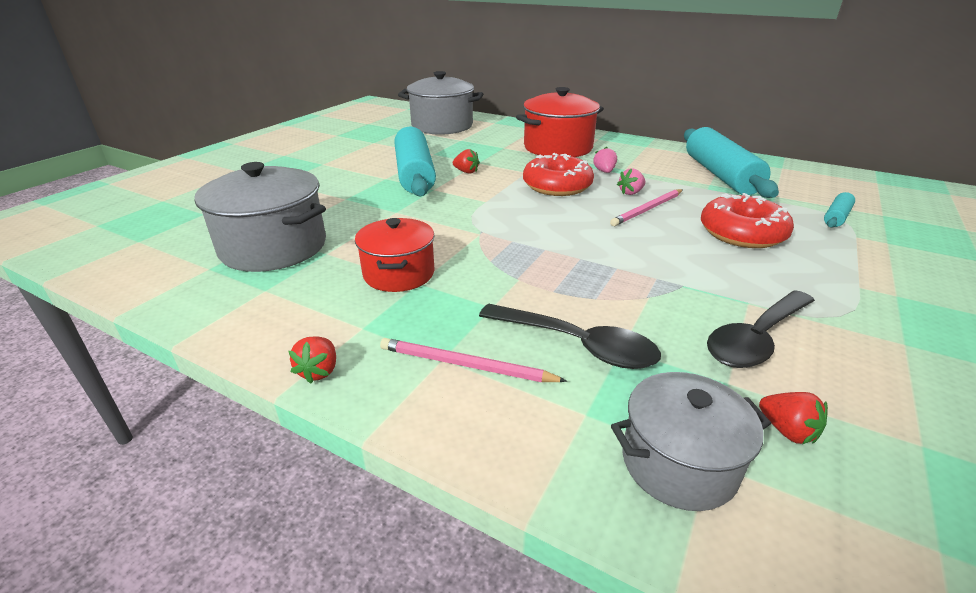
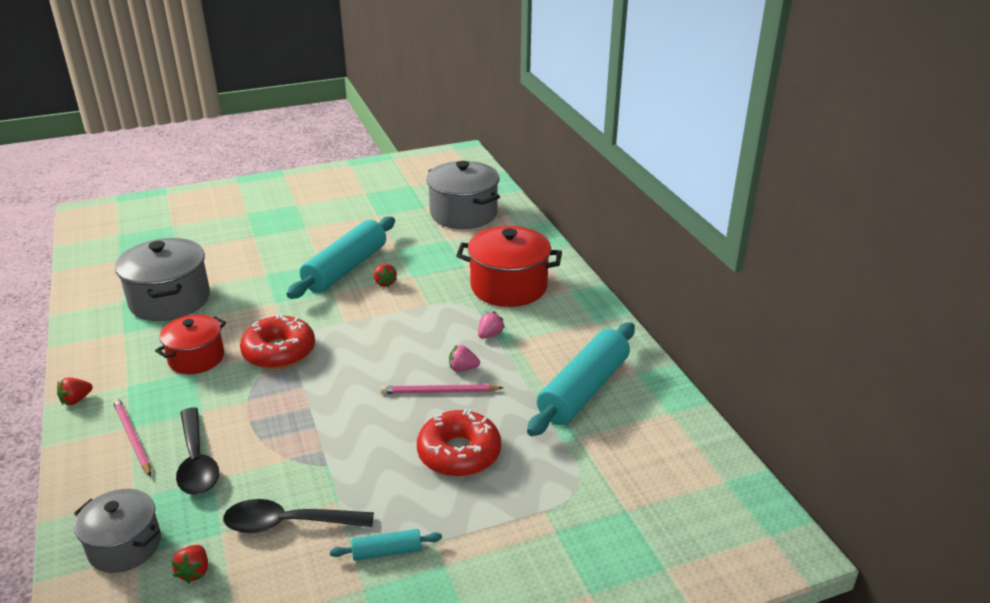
camera: 40 degrees right, 0 degrees up
(557, 186) = (421, 332): red donut -> red donut (279, 351)
(836, 217) = (576, 487): turquoise rolling pin -> turquoise rolling pin (387, 551)

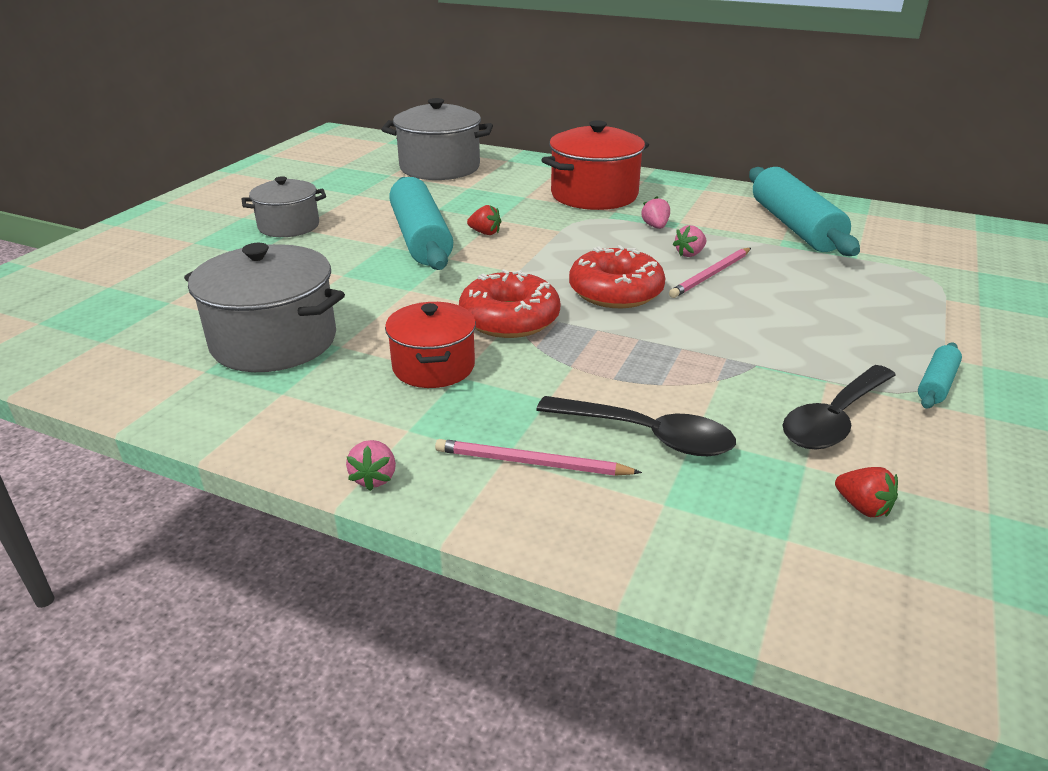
camera: 45 degrees left, 0 degrees up
(76, 400) = (374, 478): red strawberry -> pink strawberry
(125, 546) = (758, 543): grey pot -> grey pot (289, 226)
(459, 453) = (819, 300): red donut -> red donut (615, 291)

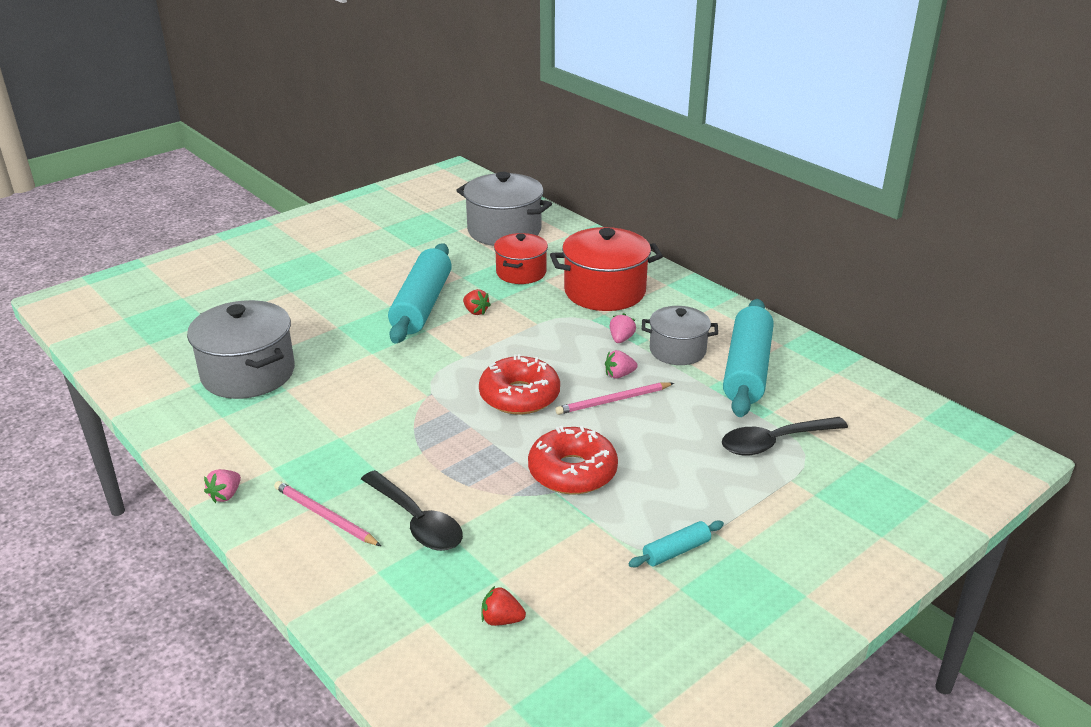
camera: 25 degrees right, 0 degrees up
(289, 226) = (337, 269): grey pot -> grey pot (677, 350)
(433, 367) = (330, 424): red pot -> red pot (521, 272)
(509, 319) = (417, 399): red donut -> red donut (572, 472)
(834, 419) = (560, 552): black spoon -> black spoon (774, 442)
(862, 507) = (501, 620): red strawberry -> red strawberry turned 120 degrees clockwise

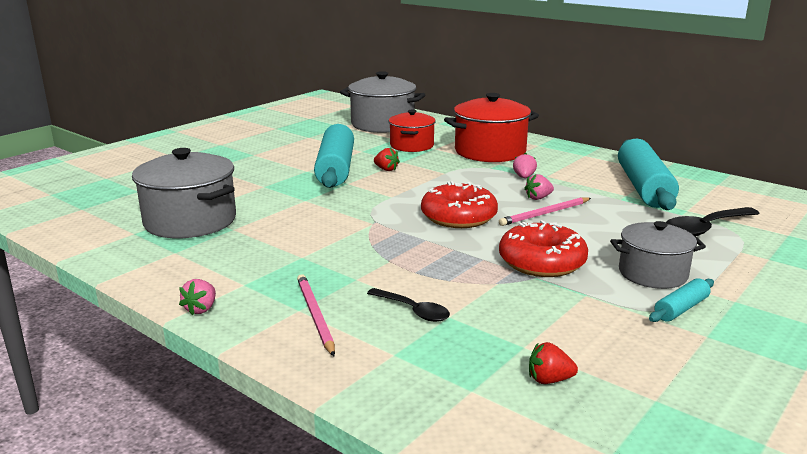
camera: 10 degrees left, 10 degrees down
(324, 516) = (315, 315): pink pencil -> pink pencil turned 45 degrees clockwise
(417, 521) = (413, 311): black spoon -> black spoon, size x0.62
(677, 350) = (577, 180): grey pot -> grey pot (652, 274)

